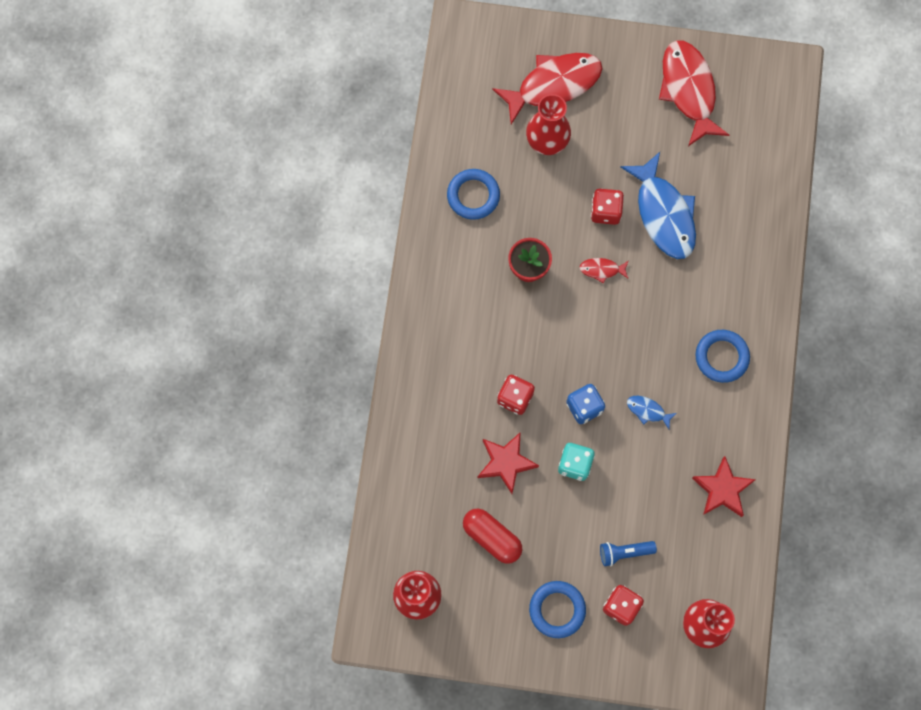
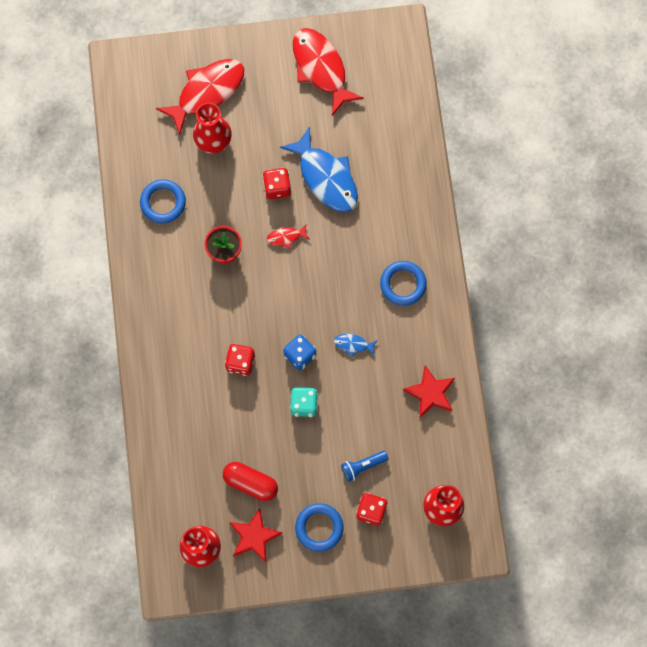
camera: 15 degrees left, 0 degrees up
(506, 463) = (246, 418): red star -> red star (254, 537)

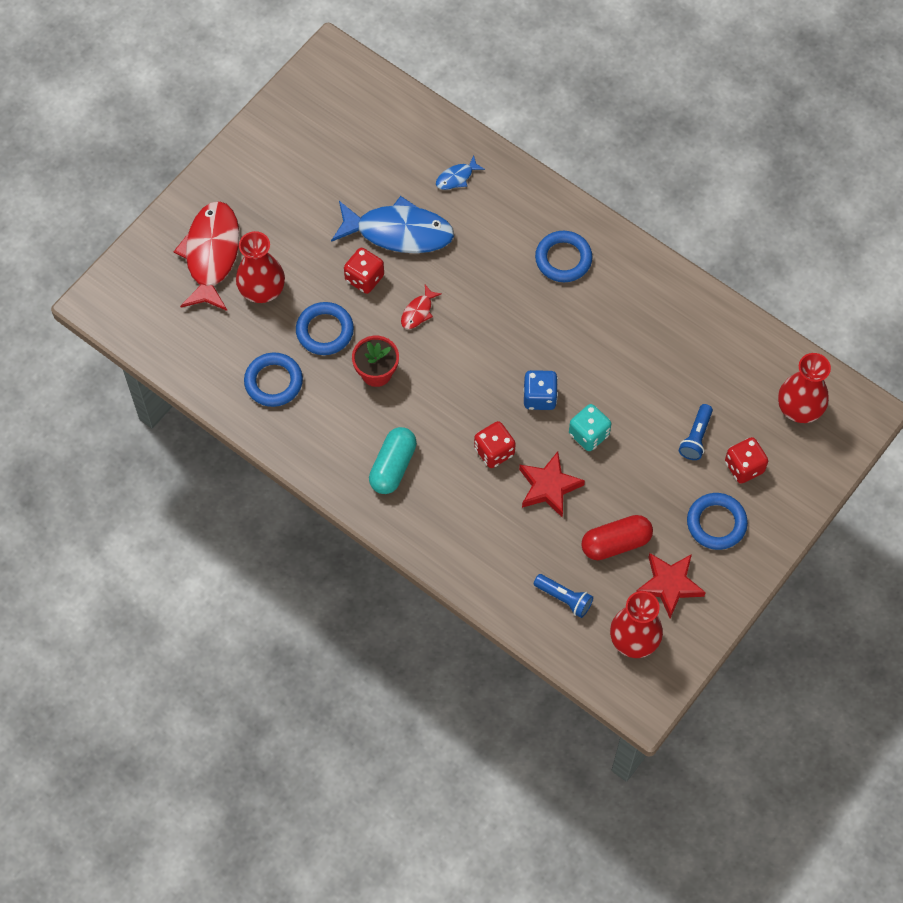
camera: 45 degrees left, 10 degrees down
(176, 316) = (393, 466): none -> turquoise capsule
(188, 486) = (564, 598): none -> blue flashlight
(222, 199) = (325, 331): none -> blue ring
(321, 68) = (294, 147): red fish -> none
(353, 344) = (576, 346): blue fish -> blue fish (456, 177)
(430, 393) = (685, 325): red star -> red star (549, 487)

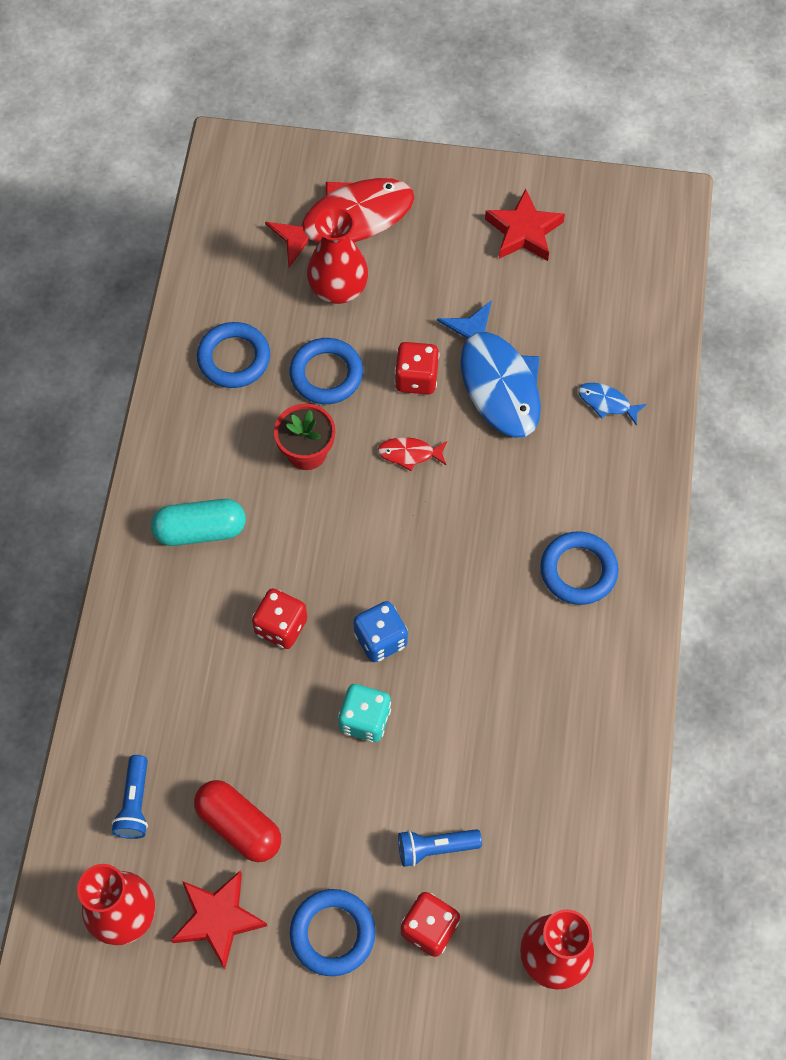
camera: 60 degrees right, 0 degrees up
(549, 487) = (270, 710): red star -> red star (523, 231)

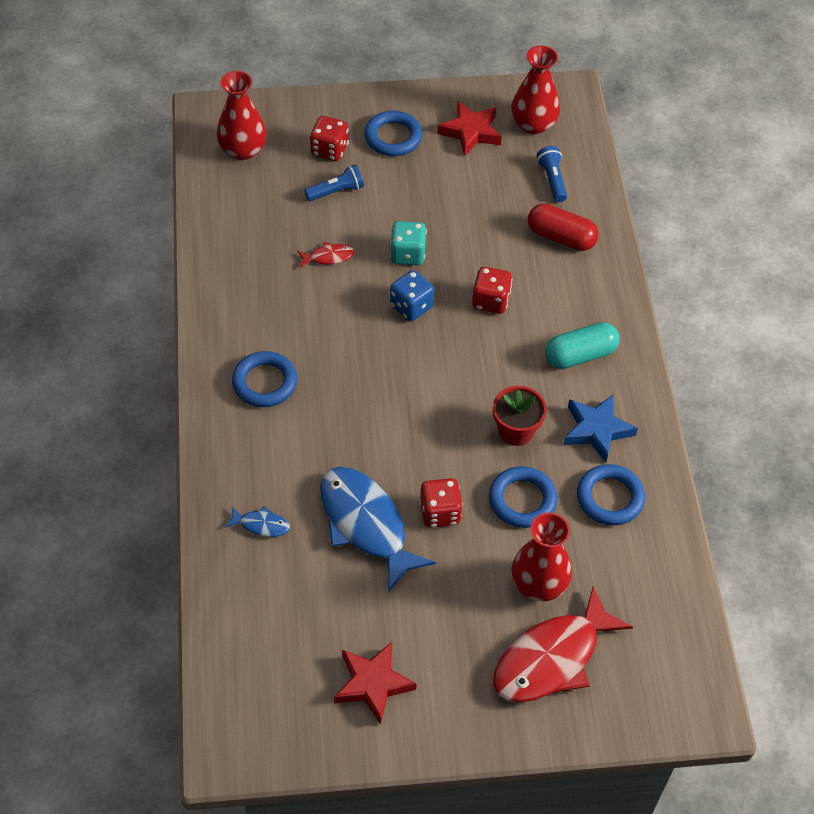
camera: 165 degrees right, 10 degrees down
(218, 435) = (596, 430): none -> blue star
(239, 825) = (476, 180): red capsule -> red capsule (561, 237)
(409, 454) = (428, 446): red fish -> red fish (328, 257)

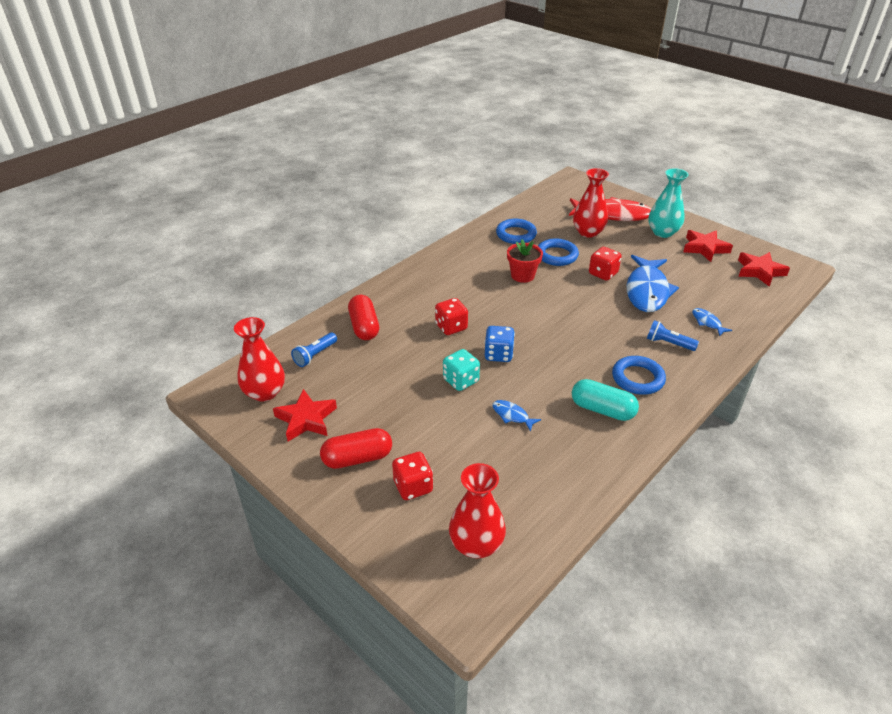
camera: 130 degrees left, 15 degrees down
(270, 690) = (759, 271): none -> red star
(328, 257) = (512, 415): red fish -> blue fish
(336, 191) = (450, 452): blue flashlight -> blue flashlight (668, 343)
(393, 137) = (357, 458): blue ring -> red capsule
(453, 674) = (663, 232): none -> turquoise vase
(580, 355) = (445, 279): turquoise capsule -> turquoise capsule (602, 410)
(596, 430) = (484, 254): blue star -> none

